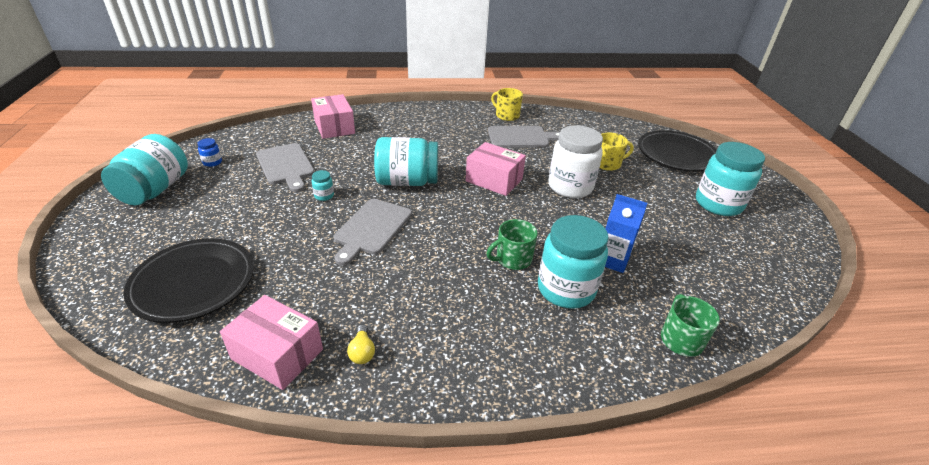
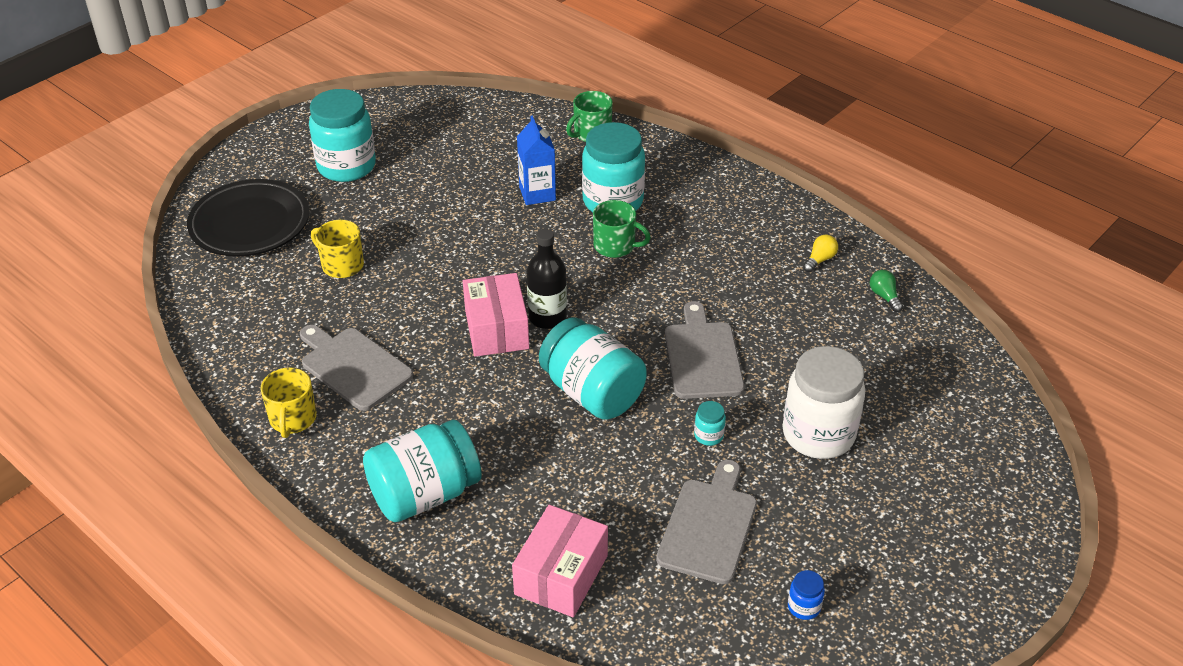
camera: 130 degrees left, 5 degrees up
(155, 190) = (910, 592): turquoise jar -> turquoise jar (424, 494)
(194, 283) = (921, 404): black plate -> none
(277, 354) = (884, 296): pink box -> green light bulb
(371, 228) = (702, 356): grey cutting board -> grey cutting board turned 75 degrees counterclockwise
(481, 198) = (547, 317): none -> black bottle
(570, 187) = (437, 269): white jar -> white jar (818, 434)

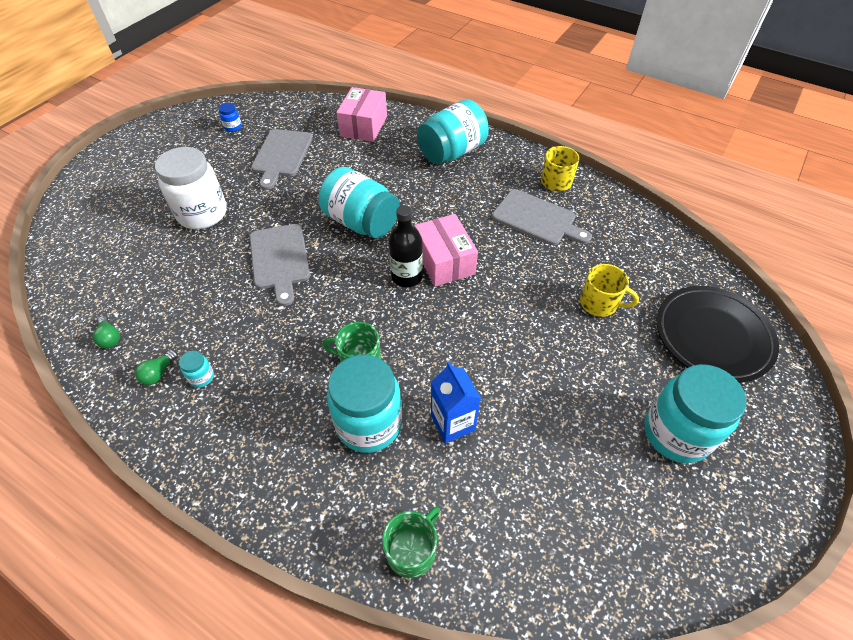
camera: 170 degrees right, 10 degrees up
(708, 436) = (278, 204): turquoise jar -> turquoise jar (202, 377)
(820, 260) = (158, 373): yellow light bulb -> green light bulb

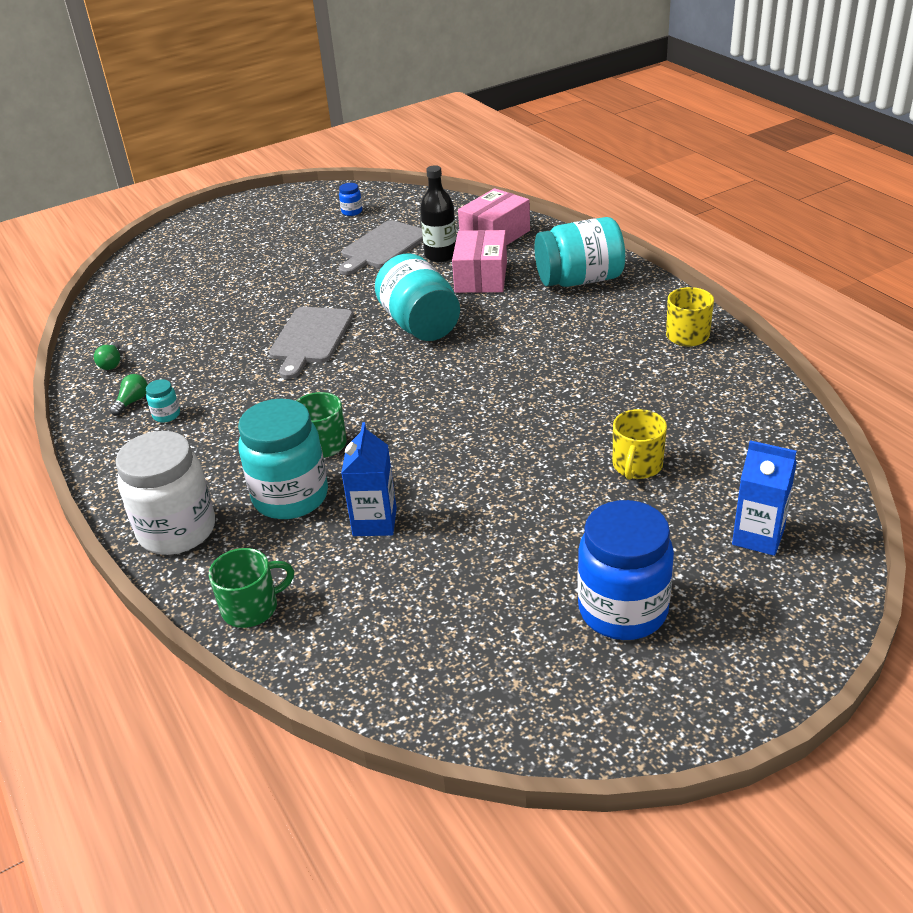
camera: 30 degrees right, 15 degrees down
(158, 373) = (132, 402): green light bulb -> green light bulb turned 150 degrees clockwise
(202, 214) = (265, 282): white jar -> white jar (177, 531)
(406, 276) = (430, 384): black bottle -> black bottle (441, 255)
(444, 261) = (483, 381): pink box -> pink box (481, 277)
(537, 219) = (630, 367): grey cutting board -> none
(599, 303) = (637, 465): yellow mug -> yellow mug turned 60 degrees clockwise
(676, 433) = (622, 610): turquoise jar -> blue jar
(712, 336) = (758, 536): black plate -> blue carton

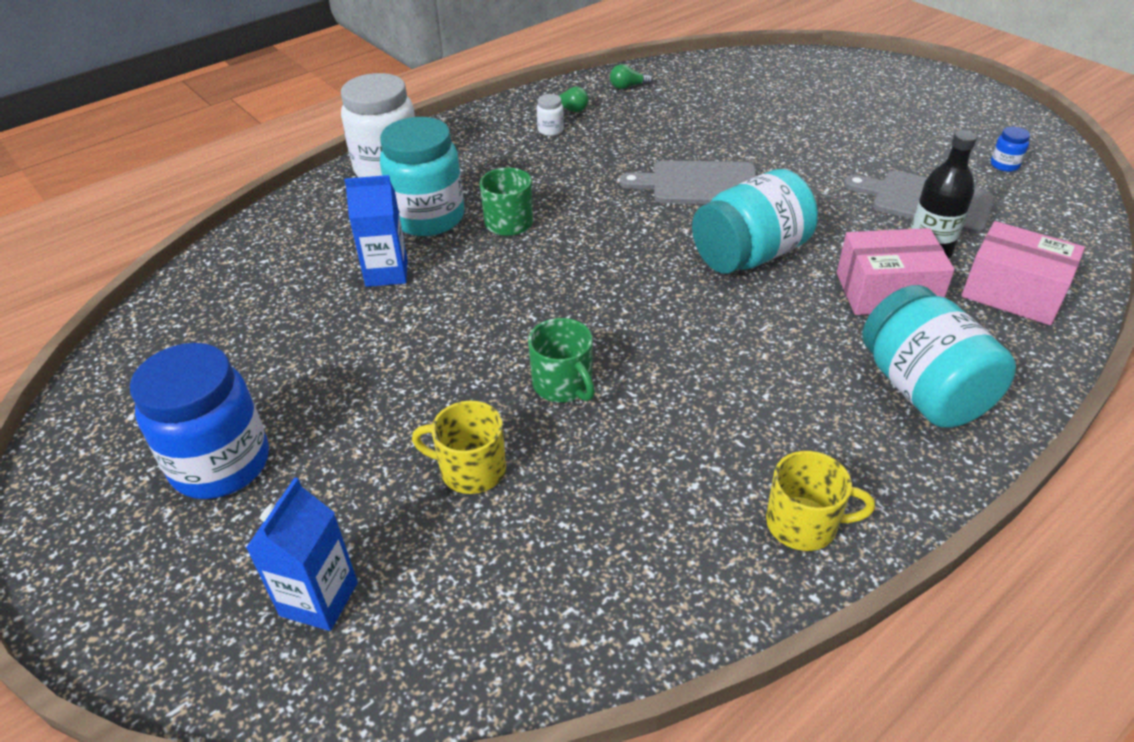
camera: 80 degrees right, 5 degrees up
(166, 415) = (550, 130): turquoise jar -> white jar
(251, 607) = (286, 223): green mug -> green mug (563, 384)

